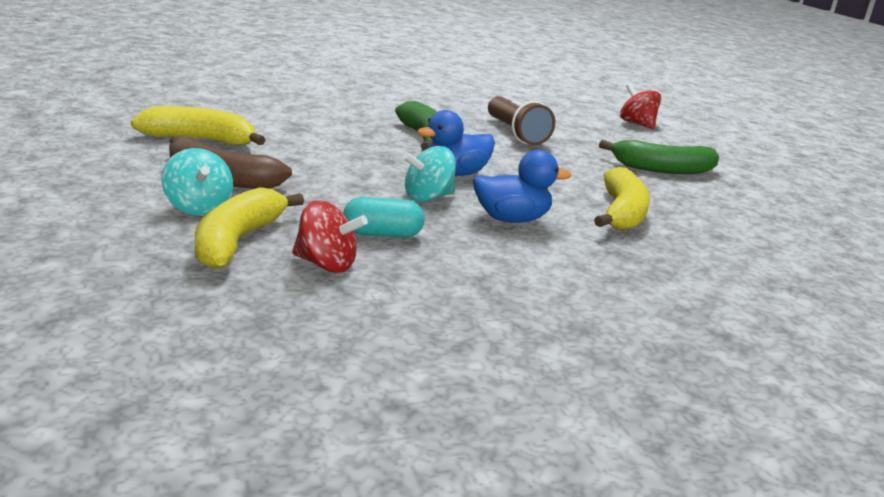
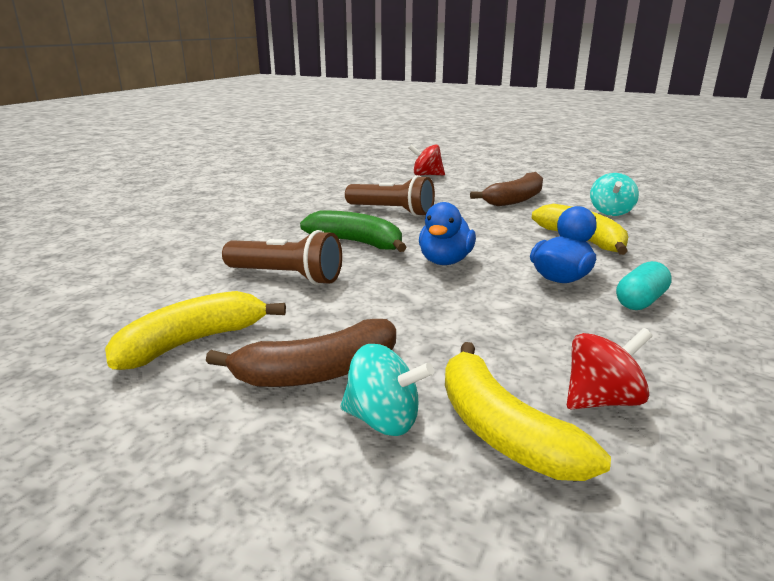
camera: 40 degrees left, 0 degrees up
(326, 136) = (286, 276): none -> brown flashlight
(382, 234) = (549, 342): turquoise capsule -> turquoise capsule (640, 301)
(428, 197) = (484, 291): turquoise spinning top -> turquoise spinning top (610, 212)
(662, 169) = (515, 199): green banana -> brown banana

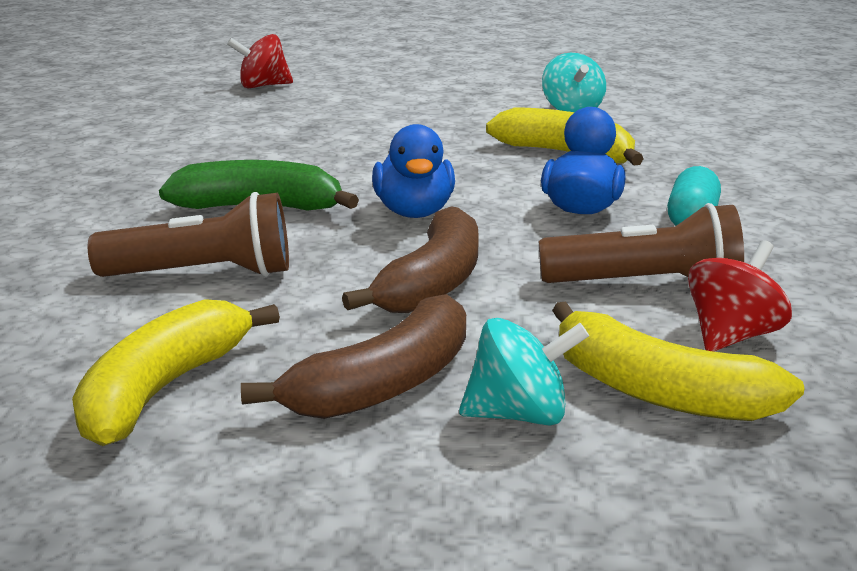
camera: 25 degrees left, 0 degrees up
(391, 211) = (265, 152): brown flashlight -> brown flashlight (646, 285)
(515, 199) = (431, 109): brown banana -> brown banana (432, 283)

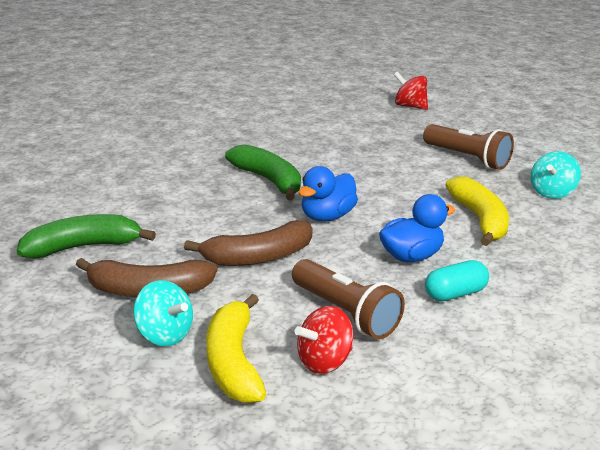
camera: 45 degrees right, 5 degrees up
(162, 390) = (83, 247): yellow banana -> green banana
(203, 274) = (185, 204): brown flashlight -> brown flashlight (467, 158)
(732, 336) = (324, 361): red spinning top -> red spinning top turned 150 degrees clockwise

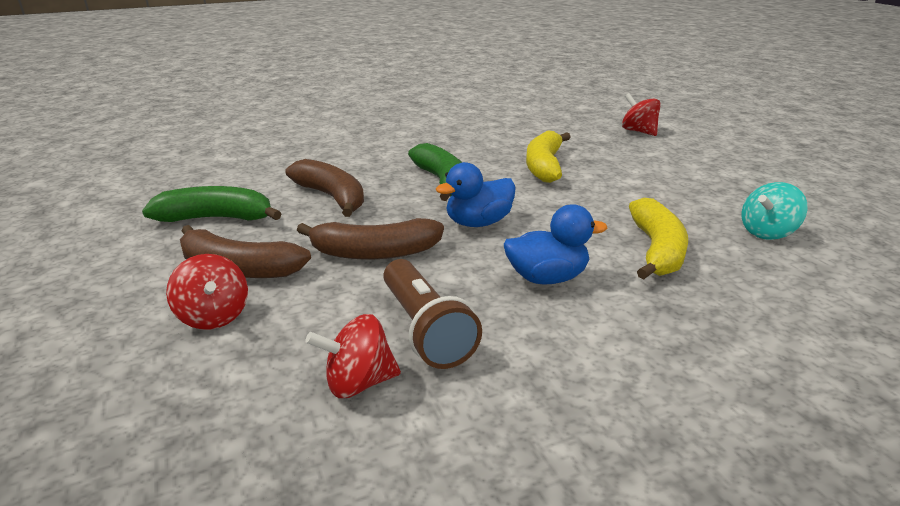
camera: 20 degrees right, 0 degrees up
(164, 334) = (214, 316): turquoise spinning top -> red spinning top
(177, 210) = (332, 197): none -> brown banana
(233, 362) = (257, 361): yellow banana -> yellow banana (544, 166)
(455, 294) = (575, 330): turquoise capsule -> none
(467, 158) = (677, 185): brown flashlight -> none

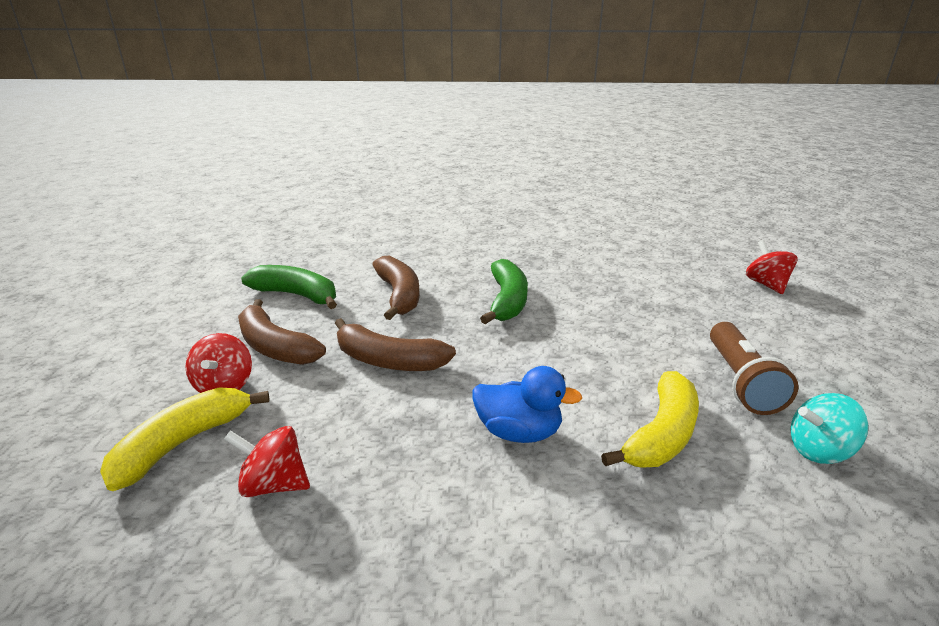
camera: 25 degrees right, 0 degrees up
(425, 329) = (366, 451): brown flashlight -> brown flashlight (741, 382)
(478, 223) = (503, 354): blue duck -> none
(544, 166) = (622, 305): yellow banana -> yellow banana (183, 443)

